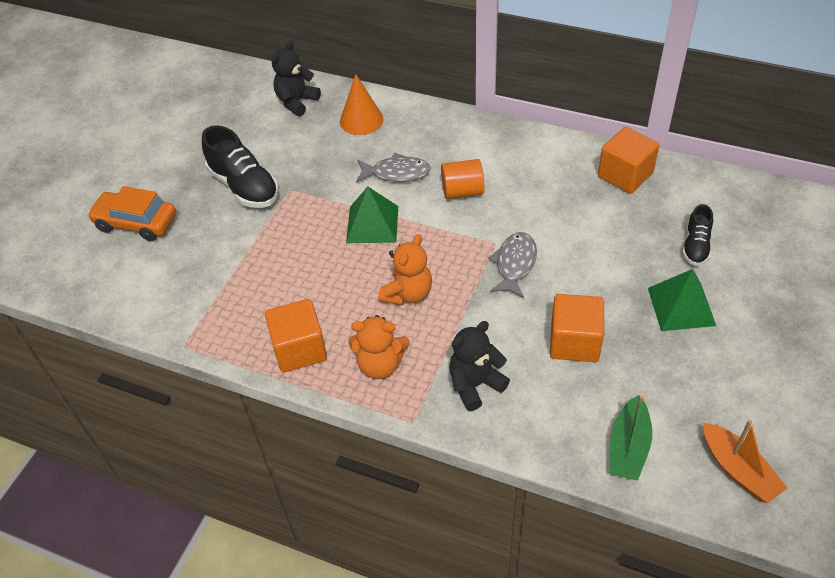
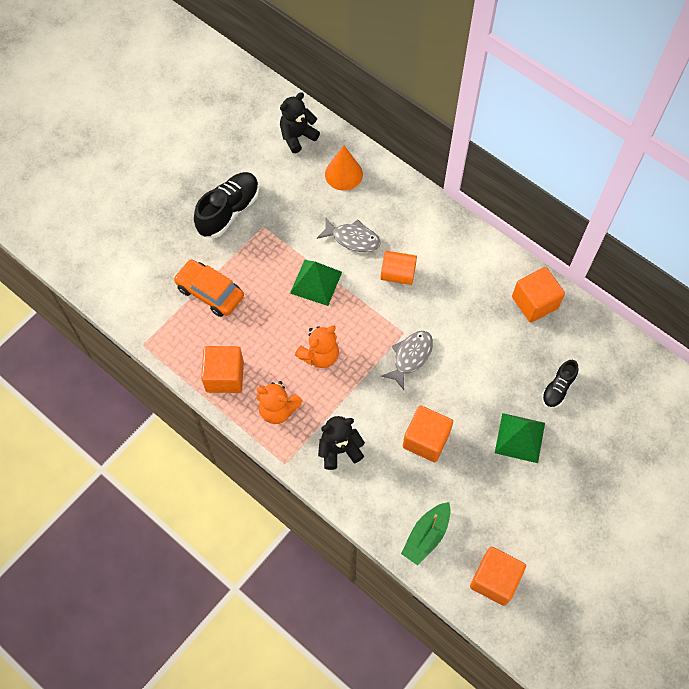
camera: 15 degrees right, 15 degrees up
(136, 223) = (136, 220): orange car -> orange car (210, 292)
(244, 186) = (229, 211): black shoe -> black shoe turned 120 degrees counterclockwise
(738, 470) = (494, 580): orange boat -> orange cube

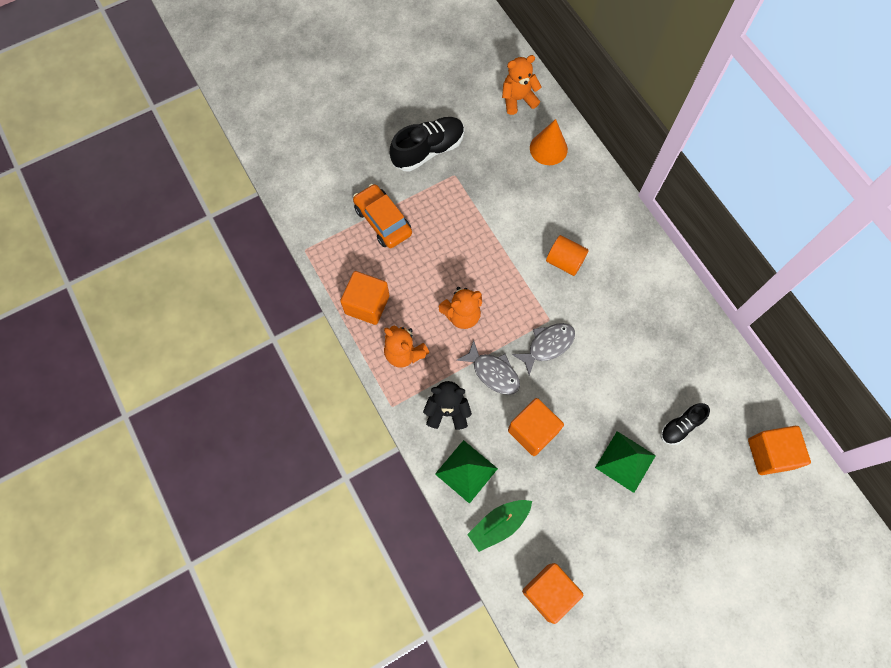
camera: 20 degrees right, 5 degrees up
(297, 136) = (518, 99): black teddy bear -> orange teddy bear
(316, 282) = (484, 244): green pyramid -> green pyramid (466, 471)
(352, 239) = (534, 213): grey fish -> grey fish (493, 372)
(534, 302) = (689, 333): orange cube -> orange cube (770, 454)

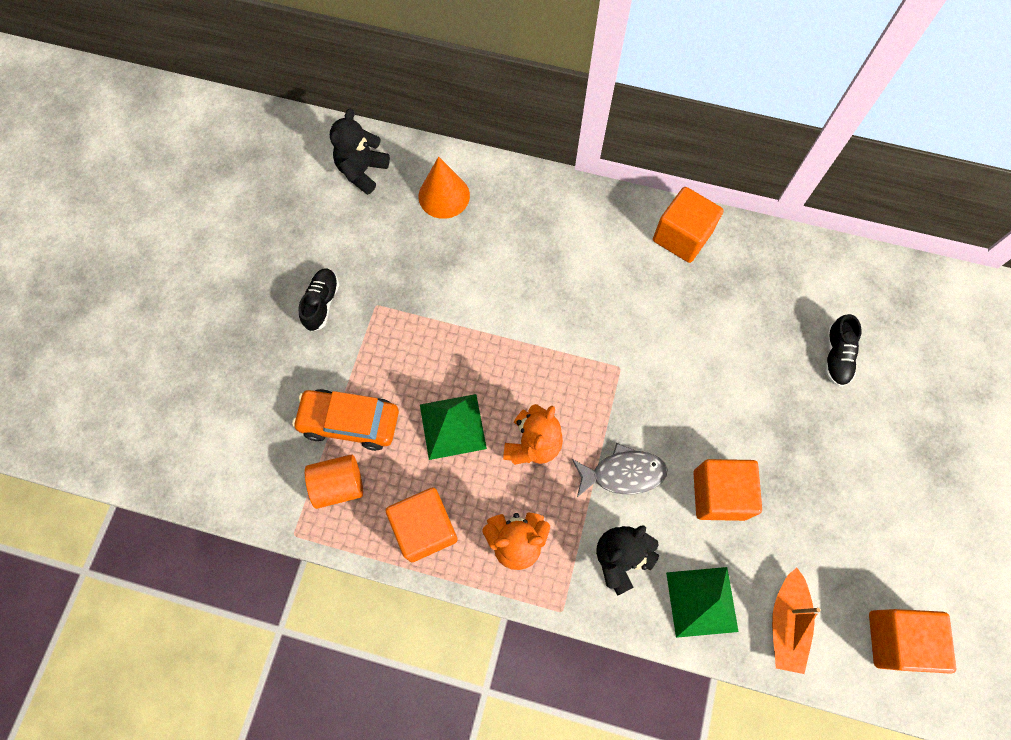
camera: 45 degrees left, 0 degrees up
(428, 150) = (322, 303): black shoe -> black shoe, size x0.58
(499, 524) = (786, 623): green boat -> orange boat
(518, 99) = (362, 171): orange teddy bear -> black teddy bear
(547, 345) = (645, 395): grey fish -> none
(564, 261) = (575, 295): orange cylinder -> orange cylinder (338, 485)
(625, 461) = (826, 439): green pyramid -> green pyramid (452, 426)
(770, 454) = (929, 308): orange cube -> orange cube (682, 236)

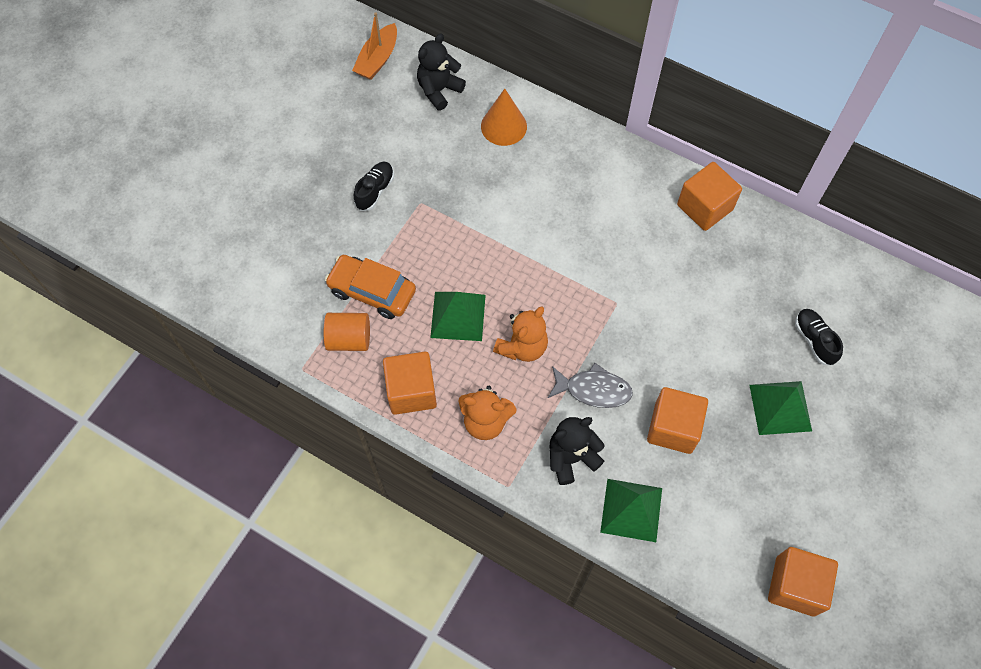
camera: 15 degrees right, 5 degrees down
(786, 623) = (700, 546): orange boat -> orange boat (377, 59)
(823, 441) = (780, 407): none -> green pyramid
(836, 356) = (814, 340): black shoe -> black shoe turned 135 degrees clockwise

